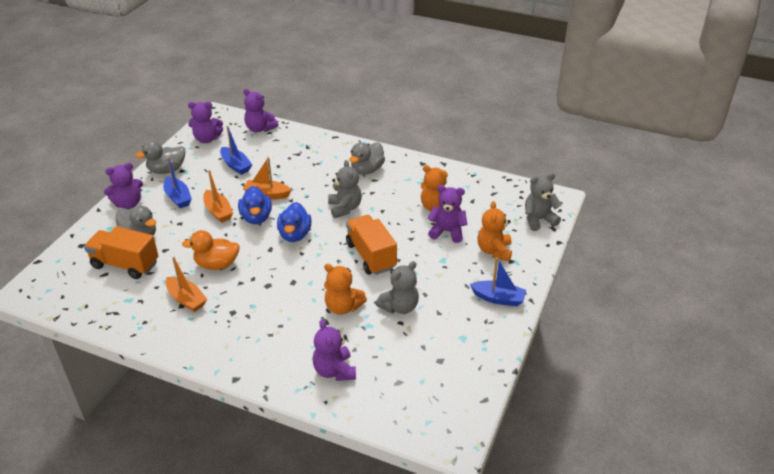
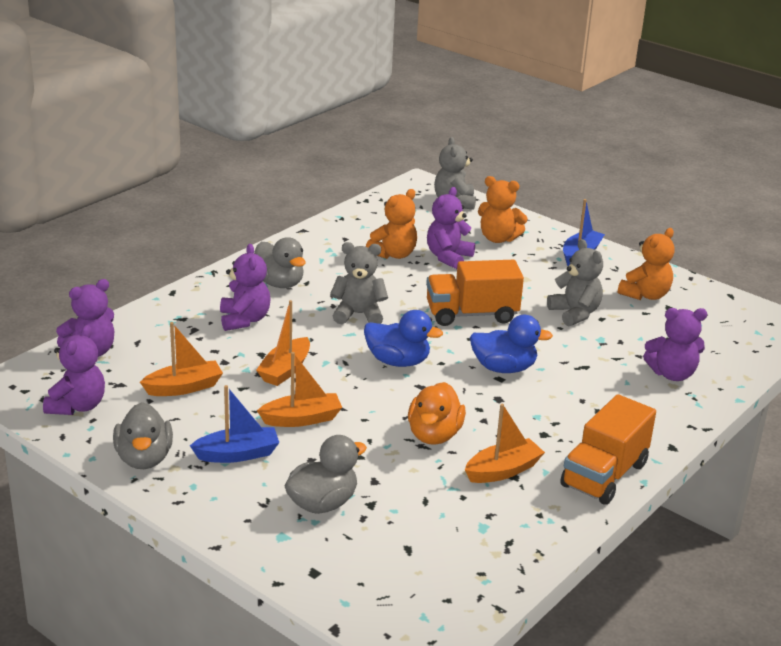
camera: 75 degrees left, 10 degrees down
(125, 264) = (393, 524): orange truck -> orange truck (604, 475)
(128, 204) = (221, 510): purple teddy bear -> purple teddy bear (244, 320)
(236, 165) = (184, 387): blue boat -> orange boat
(256, 217) = (339, 387): blue duck -> blue duck (504, 368)
(343, 307) = (562, 350): orange teddy bear -> orange teddy bear (645, 295)

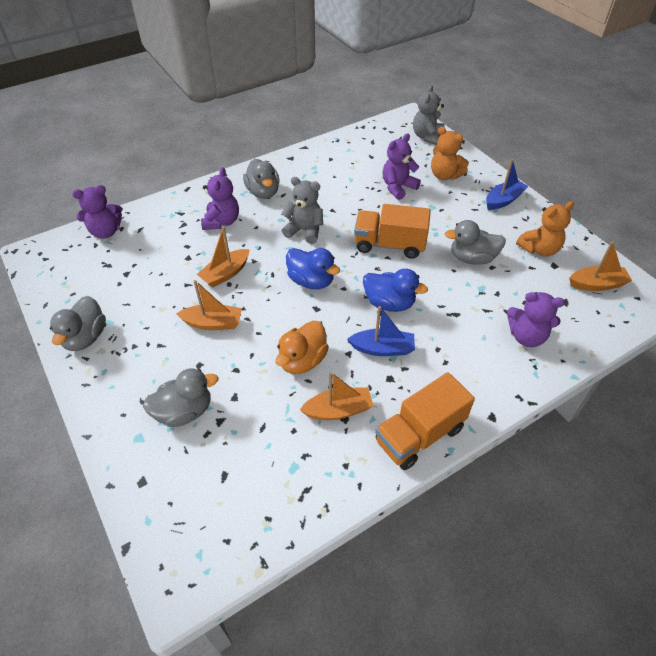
camera: 20 degrees right, 20 degrees up
(77, 406) = (69, 279): purple teddy bear -> none
(184, 387) = (148, 276): orange boat -> orange boat (597, 284)
(238, 454) = (150, 348): blue boat -> blue boat (382, 349)
(393, 254) = (358, 178): orange teddy bear -> none
(575, 313) = (472, 258): grey teddy bear -> grey duck

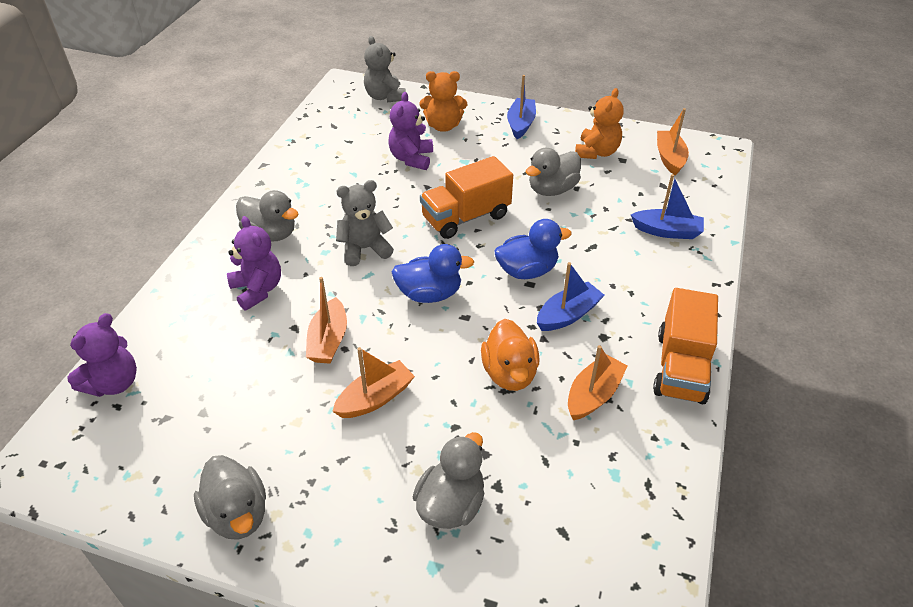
camera: 40 degrees left, 5 degrees down
(526, 336) = (667, 231): purple teddy bear -> blue boat
(597, 284) = (669, 158): orange boat -> orange boat turned 45 degrees counterclockwise

